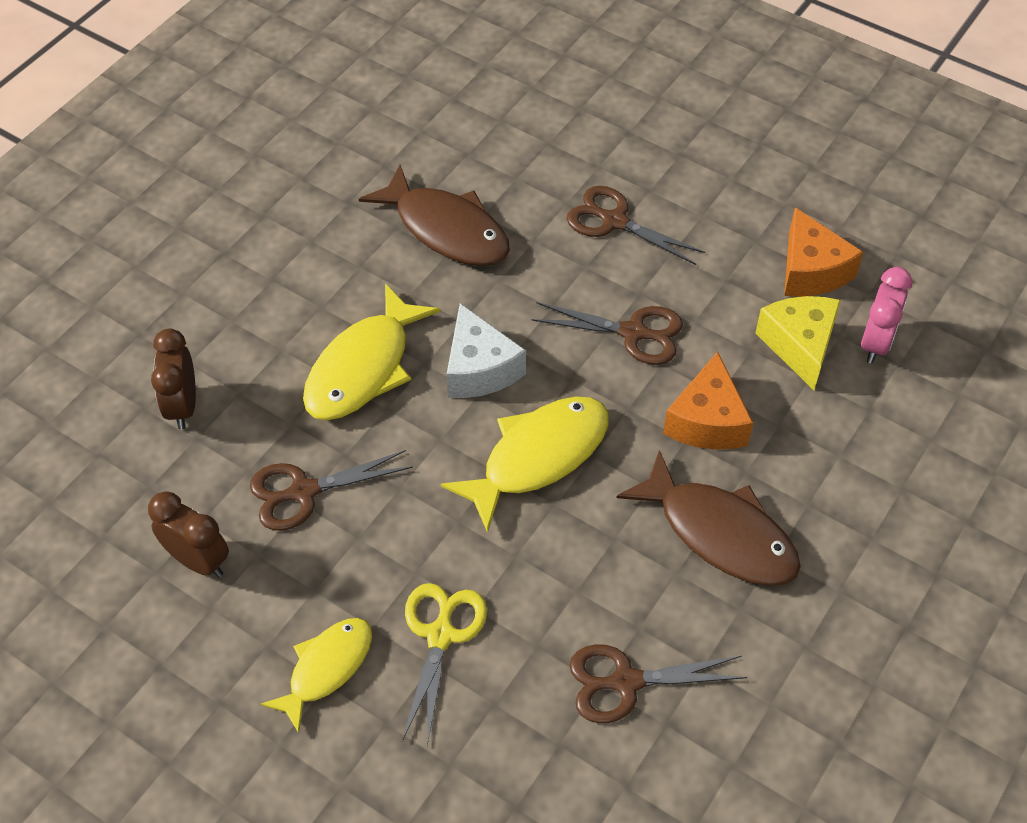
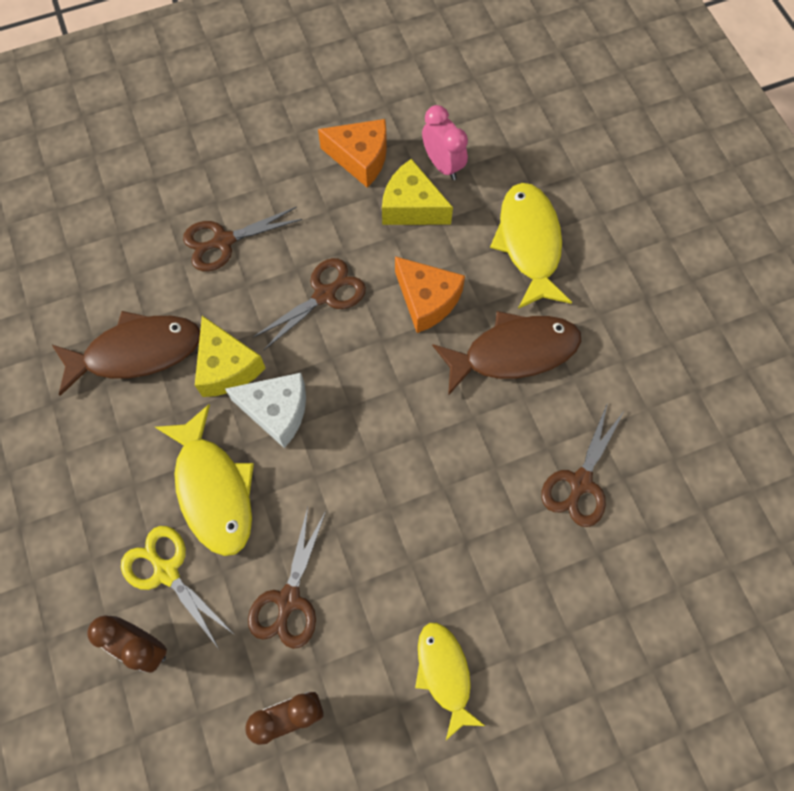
camera: 55 degrees left, 15 degrees up
(440, 635) = (470, 577): yellow scissors -> yellow scissors (166, 571)
(490, 303) = (227, 367): none -> yellow cheese
(538, 457) = (377, 422): yellow fish -> yellow fish (529, 243)

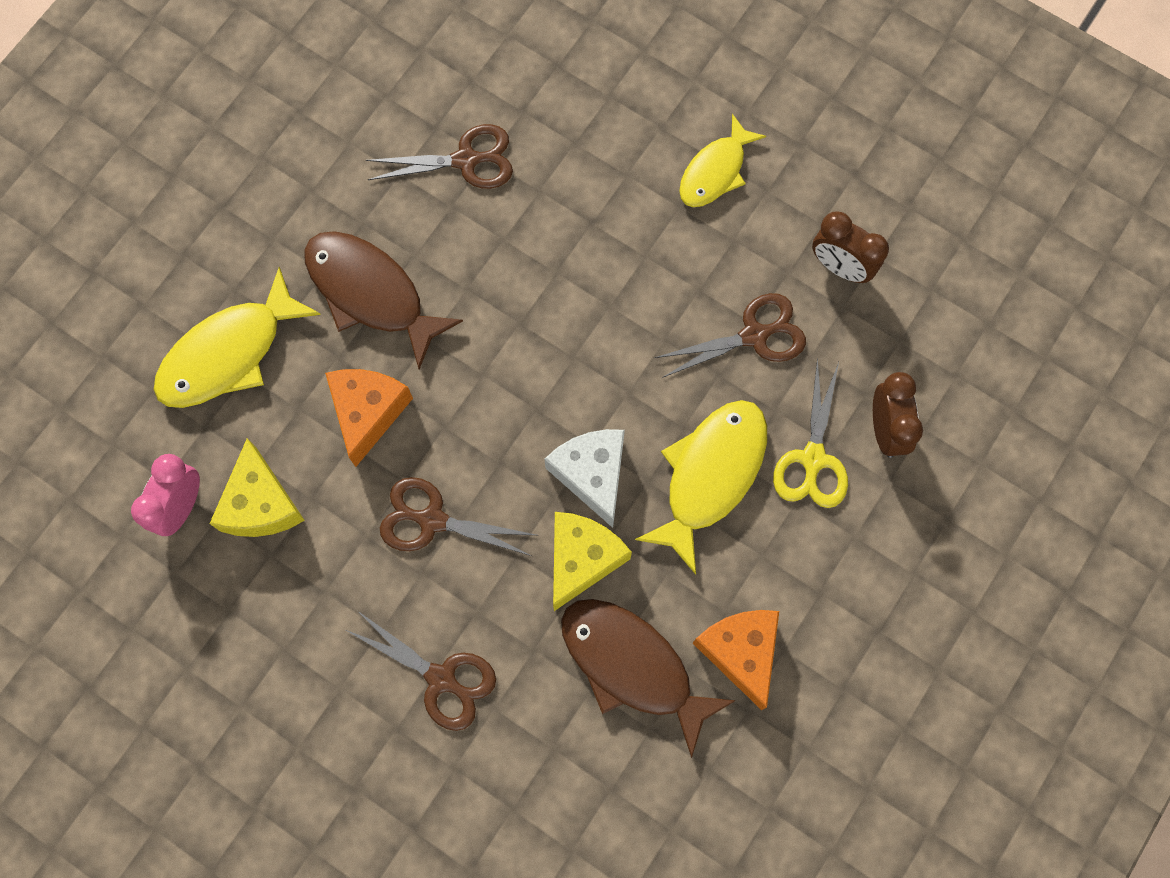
camera: 125 degrees left, 5 degrees up
(360, 158) = (230, 605): orange cheese -> orange cheese (740, 652)

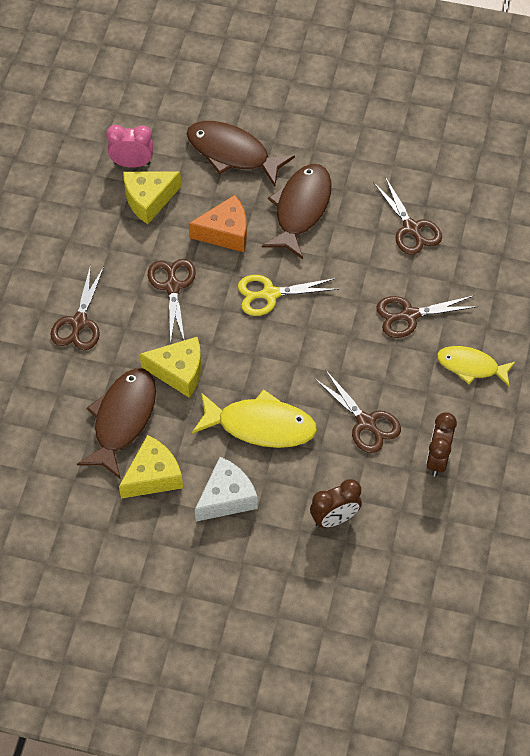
camera: 70 degrees right, 15 degrees down
(229, 353) = (232, 153): yellow fish -> brown fish
(592, 474) = (235, 360): white cheese -> white cheese (227, 497)
(606, 217) = (409, 315): none -> brown scissors
(740, 652) = (153, 476): orange cheese -> yellow cheese
(813, 459) = (296, 481): yellow scissors -> yellow scissors (270, 294)

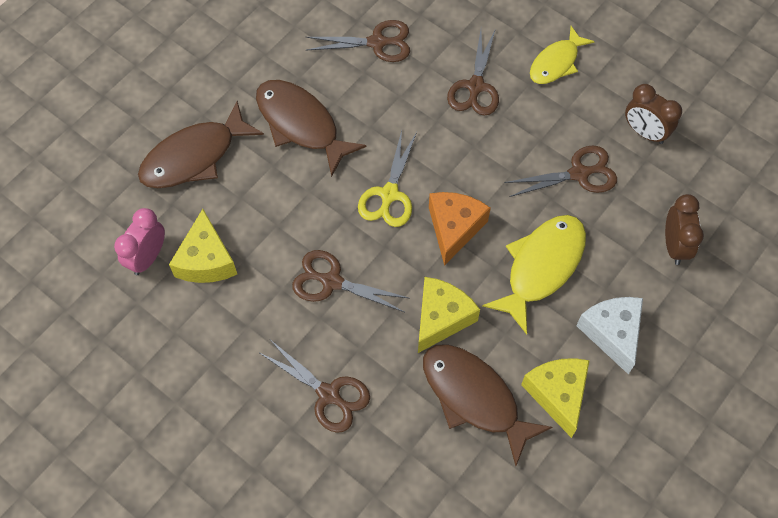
camera: 65 degrees left, 5 degrees up
(225, 232) = (291, 204): orange cheese -> orange cheese (454, 228)

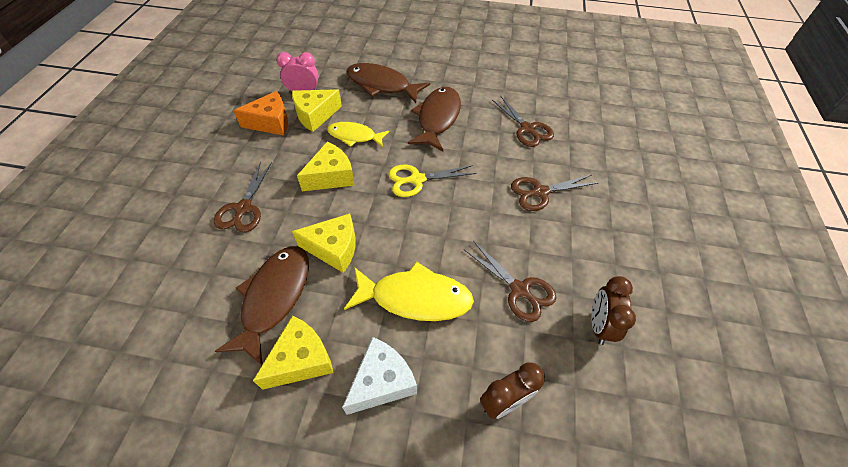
camera: 60 degrees right, 10 degrees down
(331, 281) = (331, 176): brown scissors -> yellow cheese
(454, 228) = (414, 226): orange cheese -> orange cheese (271, 123)
(556, 63) = (605, 233): yellow fish -> yellow fish (354, 136)

